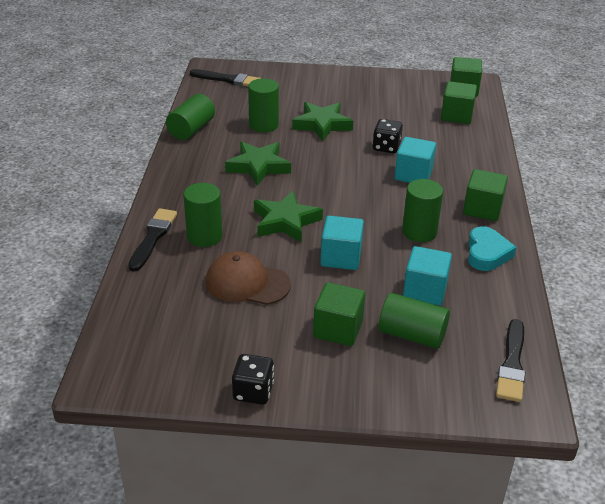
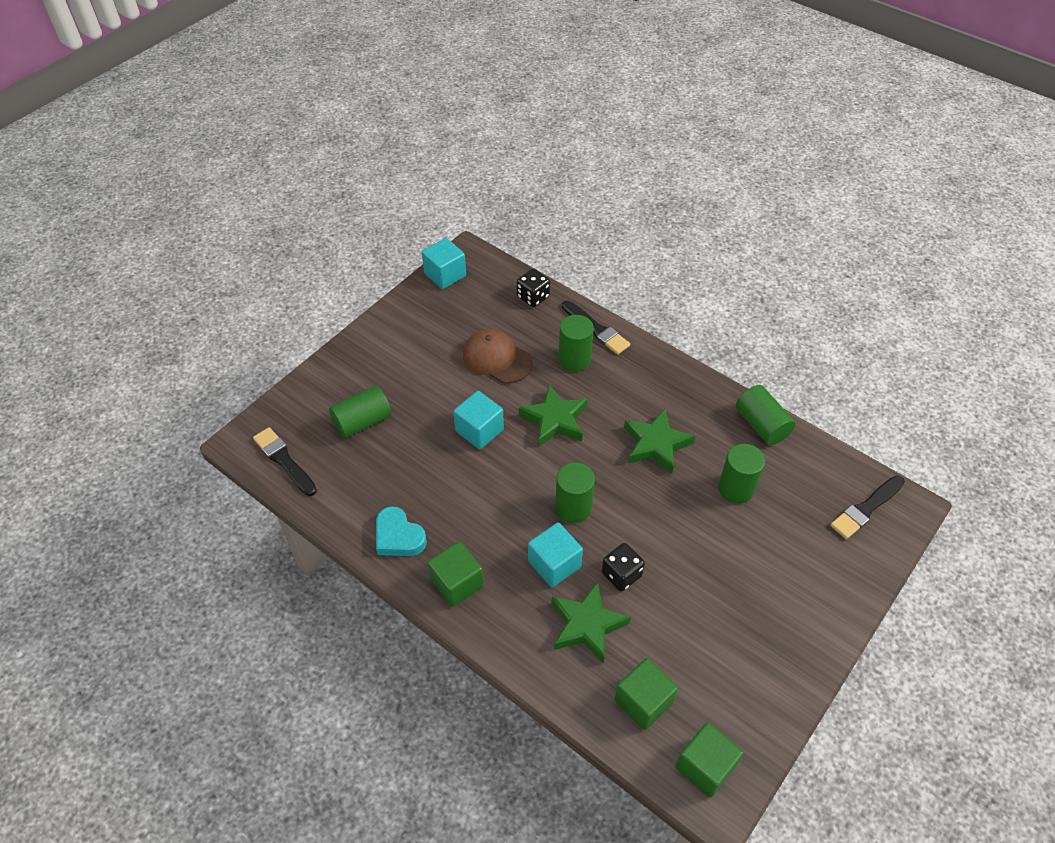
camera: 125 degrees right, 15 degrees up
(247, 283) = (497, 358): brown cap -> brown cap turned 105 degrees counterclockwise
(253, 392) = (393, 314): black dice -> black dice (533, 297)
(322, 125) = (705, 542): green star -> green star (587, 625)
(338, 329) = (406, 383): green cube -> none
(419, 232) = (466, 506): green cylinder -> green cylinder (573, 507)
(425, 290) = (396, 460): turquoise cube -> turquoise cube (445, 275)

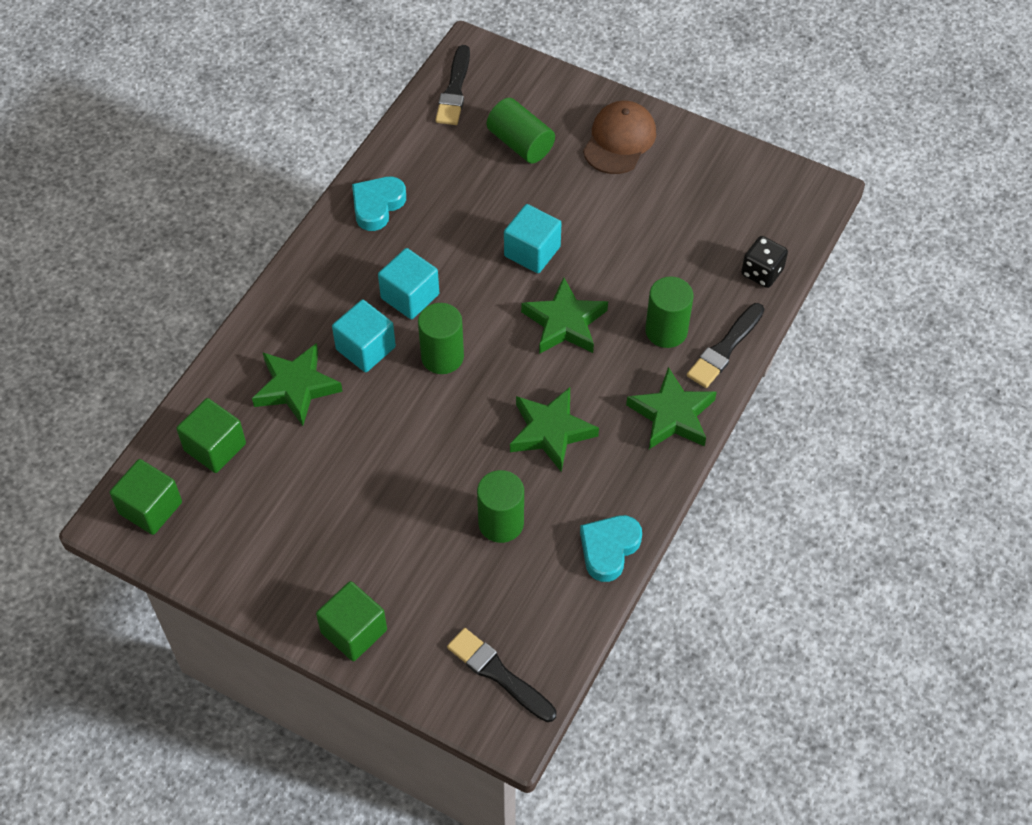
camera: 80 degrees right, 5 degrees up
(284, 460) = (454, 90): black brush -> black brush turned 150 degrees clockwise
(445, 275) = (772, 174): turquoise cube -> turquoise cube (410, 296)
(457, 583) = (330, 265): green cube -> green cube (354, 631)
(497, 358) = (646, 251): brown cap -> brown cap (619, 140)
(621, 574) = (362, 413): black dice -> none
(650, 369) = (672, 415): none -> green star
(761, 425) = (609, 549): green cylinder -> turquoise heart

